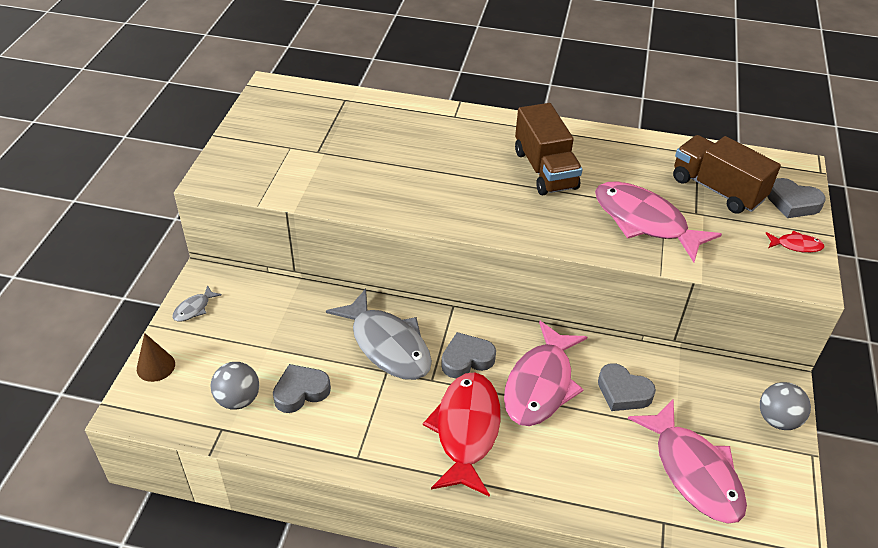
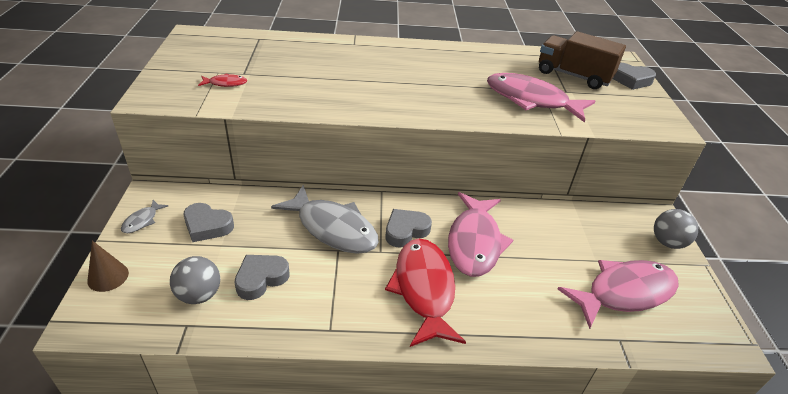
camera: 15 degrees left, 5 degrees down
(545, 169) = (439, 73): brown truck -> none
(623, 392) = (543, 239): grey heart -> grey heart (207, 226)
(693, 471) = (624, 293): pink fish -> pink fish turned 75 degrees counterclockwise
(796, 245) = (648, 106): red fish -> red fish (226, 83)

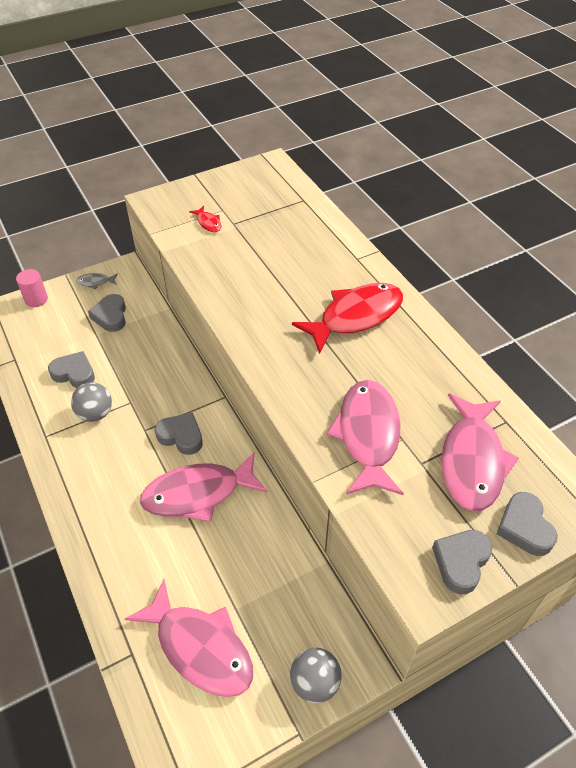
camera: 65 degrees right, 10 degrees up
(108, 276) = (36, 299): brown cone -> pink cylinder
(199, 295) = (43, 350): grey ball -> grey ball (95, 413)
(333, 228) = (153, 387): grey fish -> none
(424, 289) = (116, 478): red fish -> red fish (355, 316)
(573, 76) = (472, 461): brown truck -> pink fish
(649, 107) = (461, 562): none -> grey heart

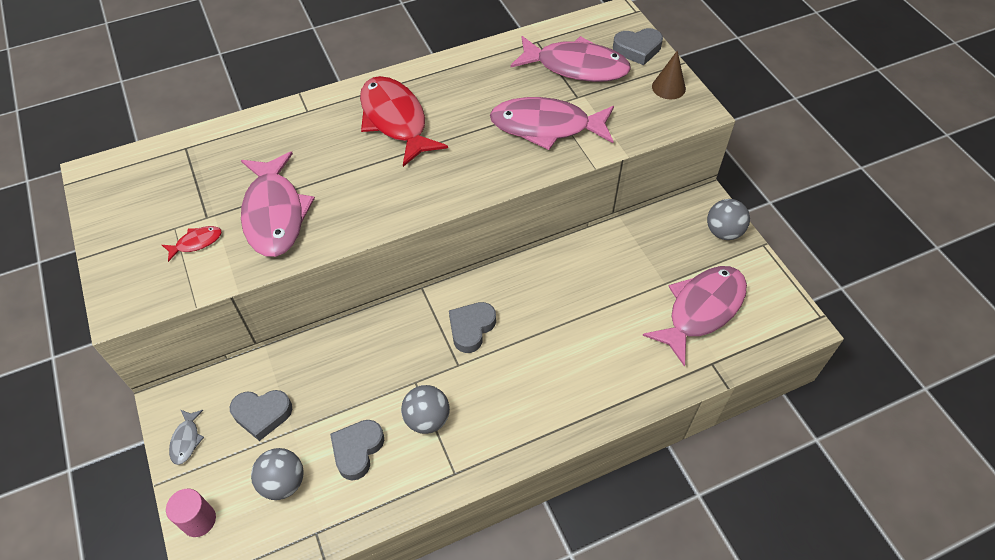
camera: 85 degrees left, 5 degrees up
(55, 336) = (283, 482): none -> grey ball
(198, 493) = (545, 312): pink fish -> pink fish (275, 214)
(461, 562) = (668, 87): grey heart -> brown cone

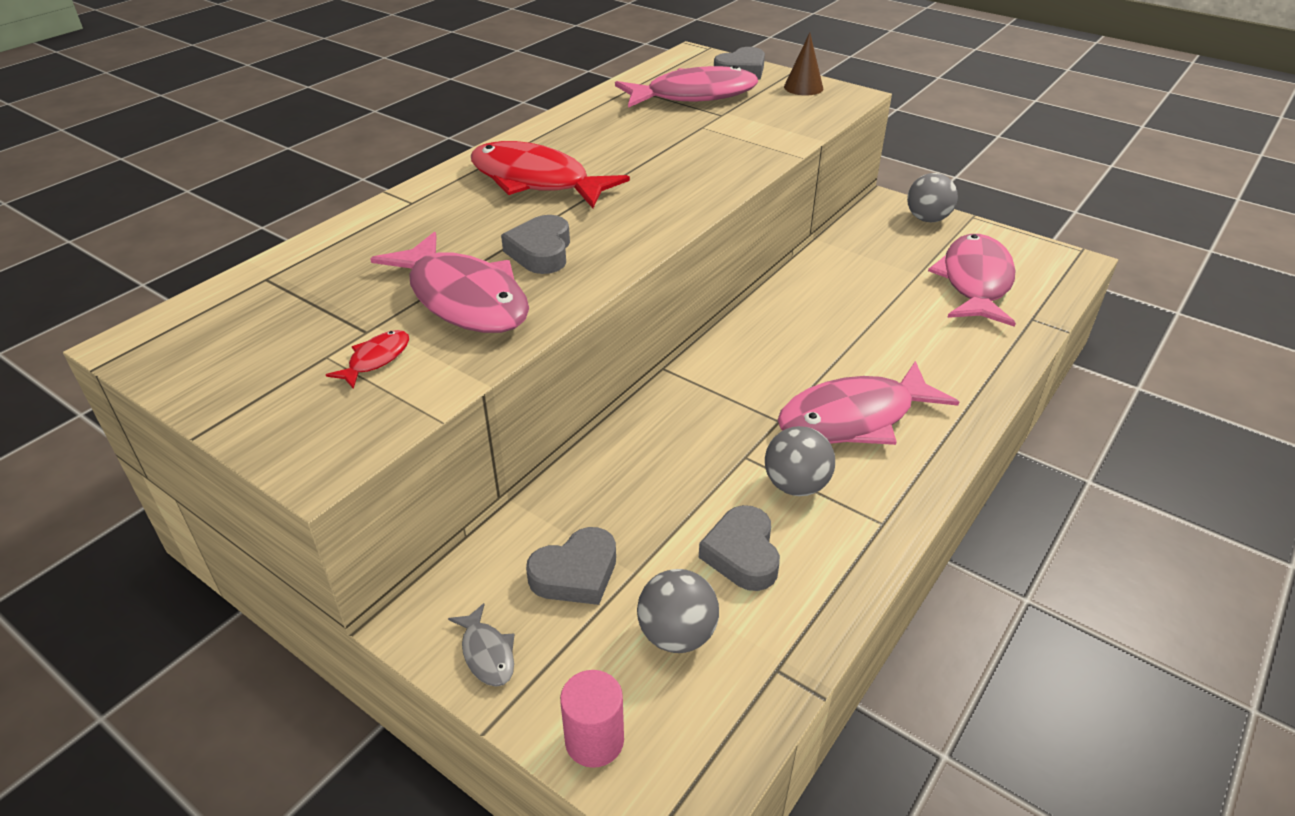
camera: 30 degrees left, 15 degrees down
(471, 328) = (759, 382): grey heart -> grey heart (541, 252)
(546, 126) = (715, 142): pink fish -> pink fish (854, 418)

